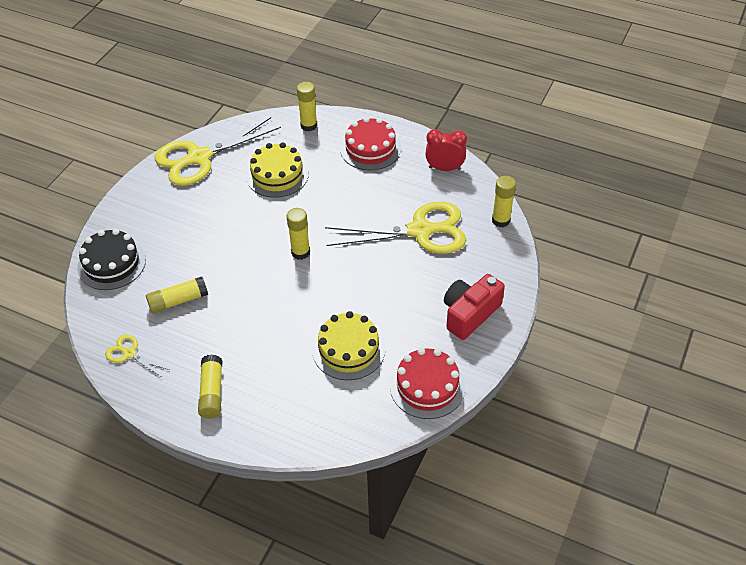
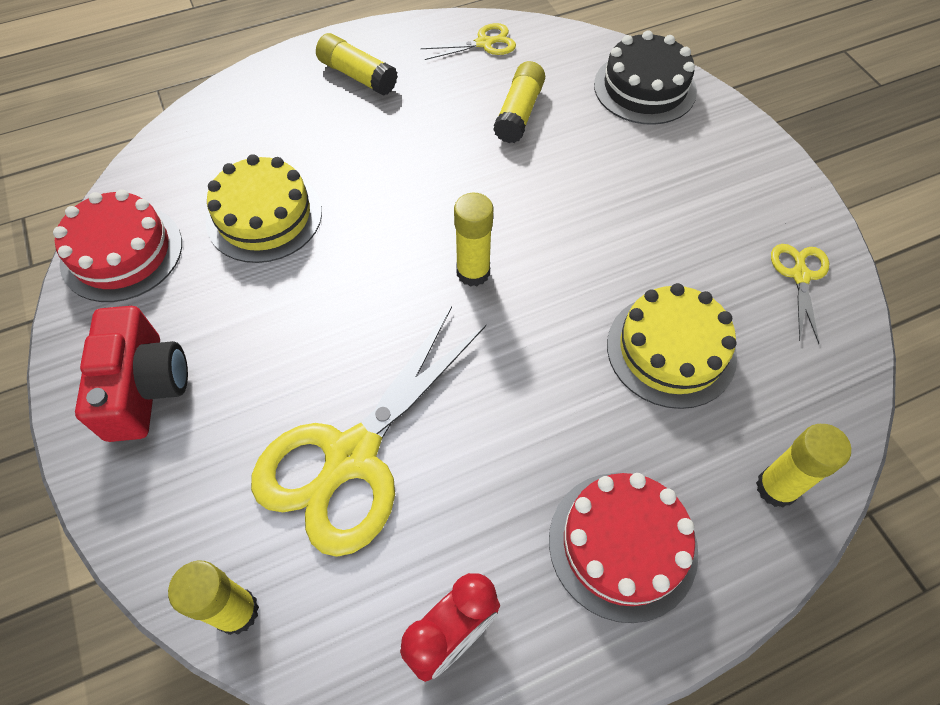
camera: 130 degrees right, 10 degrees up
(199, 158) = (800, 275): yellow scissors -> yellow scissors, size x0.46

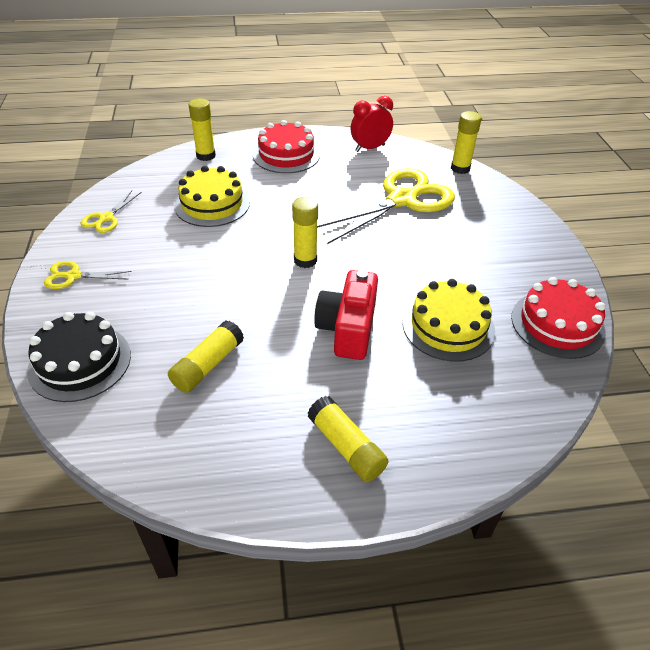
camera: 165 degrees left, 15 degrees down
(144, 387) = (520, 247): red camera -> red camera (348, 329)
(484, 43) = (194, 456): yellow scissors -> yellow scissors (73, 276)

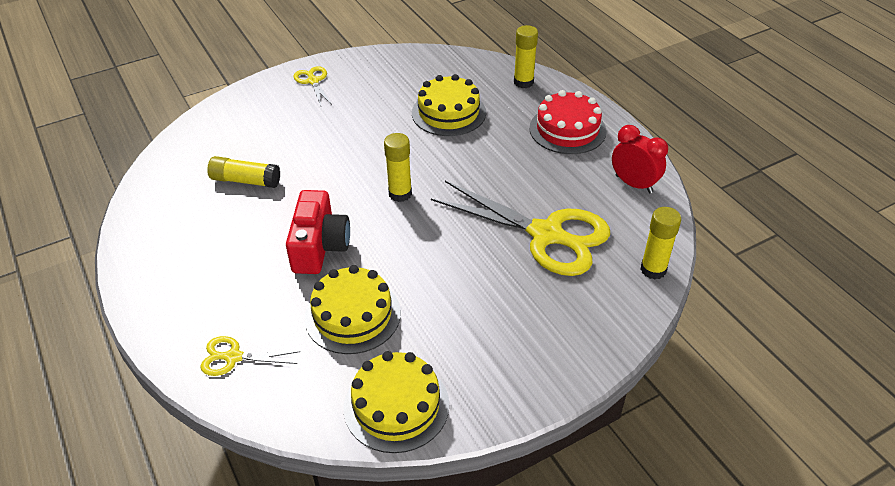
camera: 70 degrees right, 0 degrees up
(80, 362) = (226, 121): black cake -> none
(106, 218) = (391, 67): yellow scissors -> yellow scissors (233, 357)
(346, 446) = (186, 280): yellow glue stick -> none
(348, 329) = (319, 246): red camera -> red camera turned 105 degrees clockwise
(557, 324) = (396, 405): red cake -> yellow cake

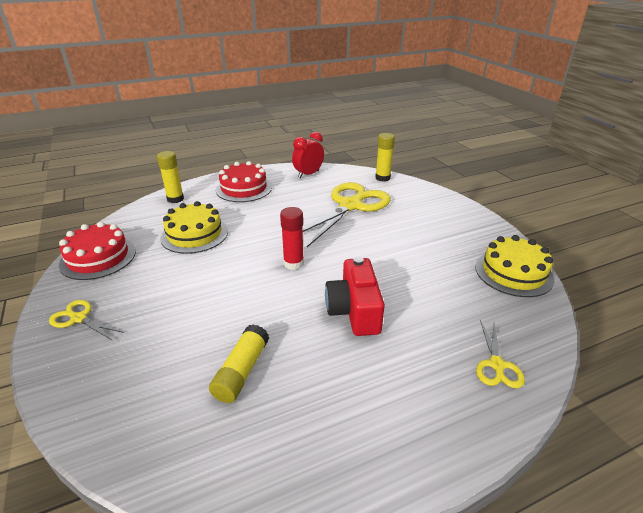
camera: 85 degrees left, 10 degrees down
(313, 81) = (79, 318): yellow scissors -> yellow scissors turned 45 degrees clockwise
(319, 246) = (354, 311): red camera -> red camera turned 105 degrees counterclockwise
(352, 315) = (434, 291): yellow cake -> none
(399, 65) = (98, 257): none -> red cake
(400, 194) = (293, 263): yellow glue stick -> red glue stick

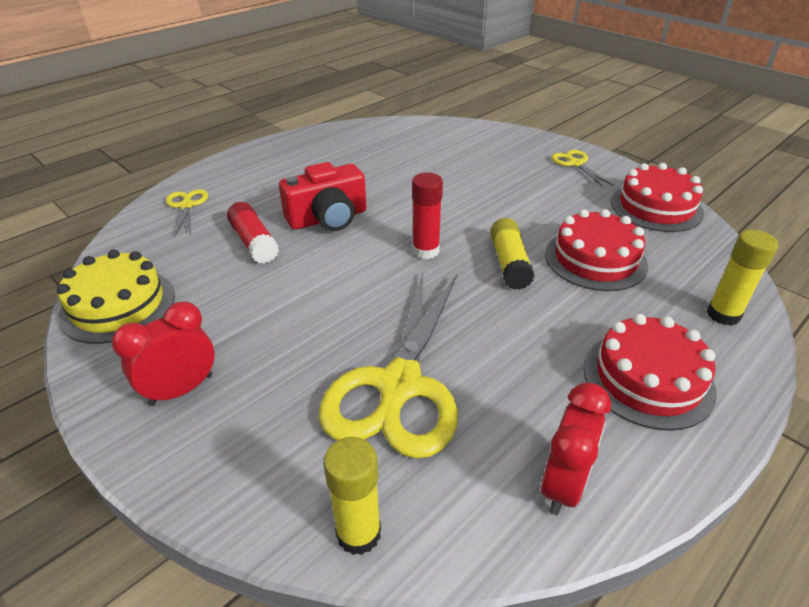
camera: 160 degrees right, 5 degrees up
(79, 318) = (575, 164): yellow scissors -> yellow scissors turned 120 degrees counterclockwise
(194, 234) = (595, 259): yellow cake -> red cake
(242, 371) = (403, 163): yellow glue stick -> yellow glue stick (509, 263)
(354, 311) = (328, 218): red camera -> red camera turned 90 degrees clockwise
(422, 301) = (254, 242): none -> red glue stick
(455, 223) = (181, 390): none -> red clock

